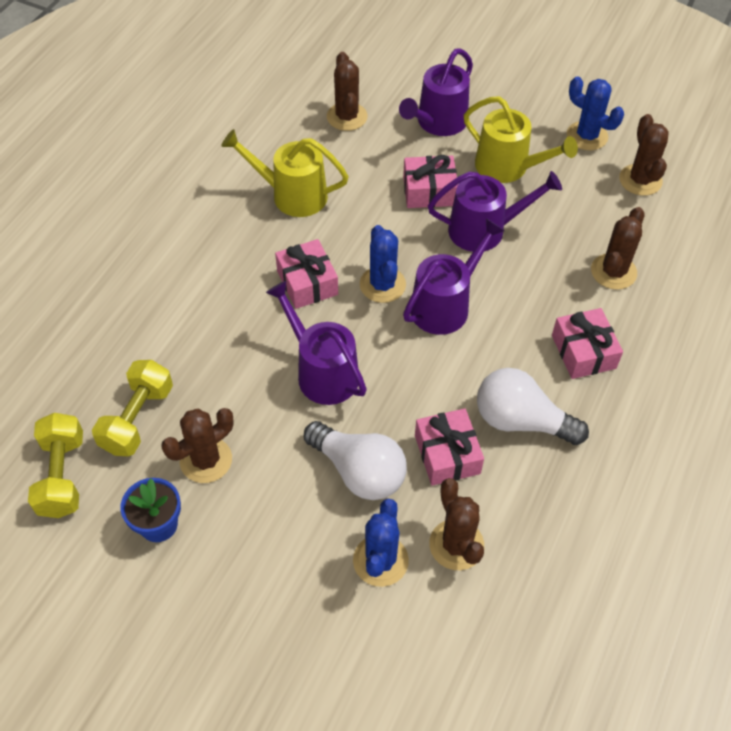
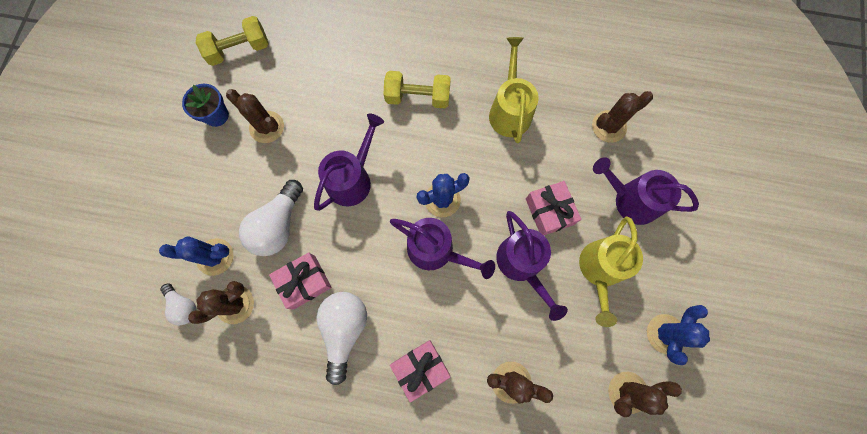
camera: 75 degrees right, 20 degrees up
(137, 419) = (288, 76): yellow dumbbell -> yellow dumbbell (418, 97)
(307, 283) = (428, 146): pink gift -> none
(442, 615) = (183, 306): none -> white light bulb

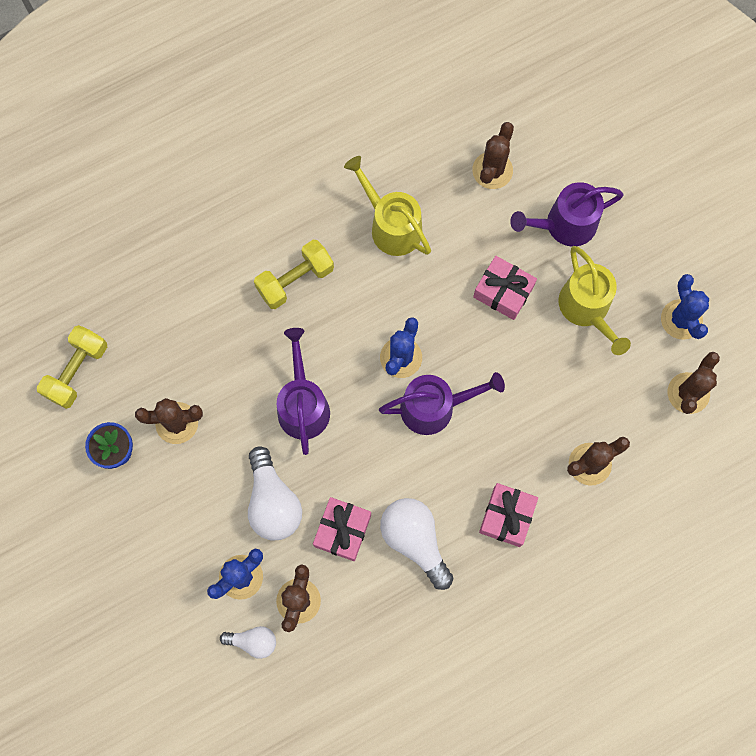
camera: 40 degrees left, 0 degrees up
(522, 264) = (518, 358): purple watering can -> none

